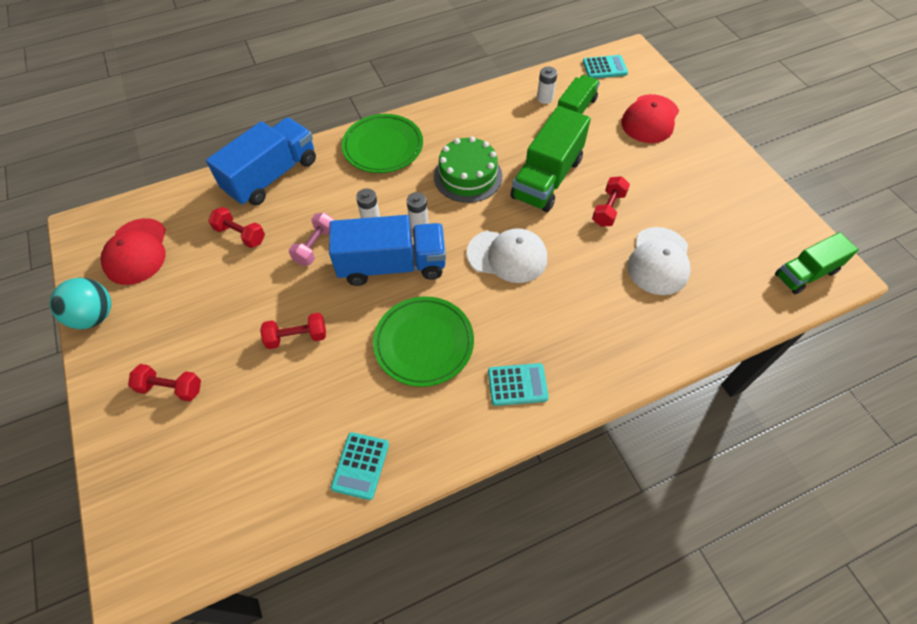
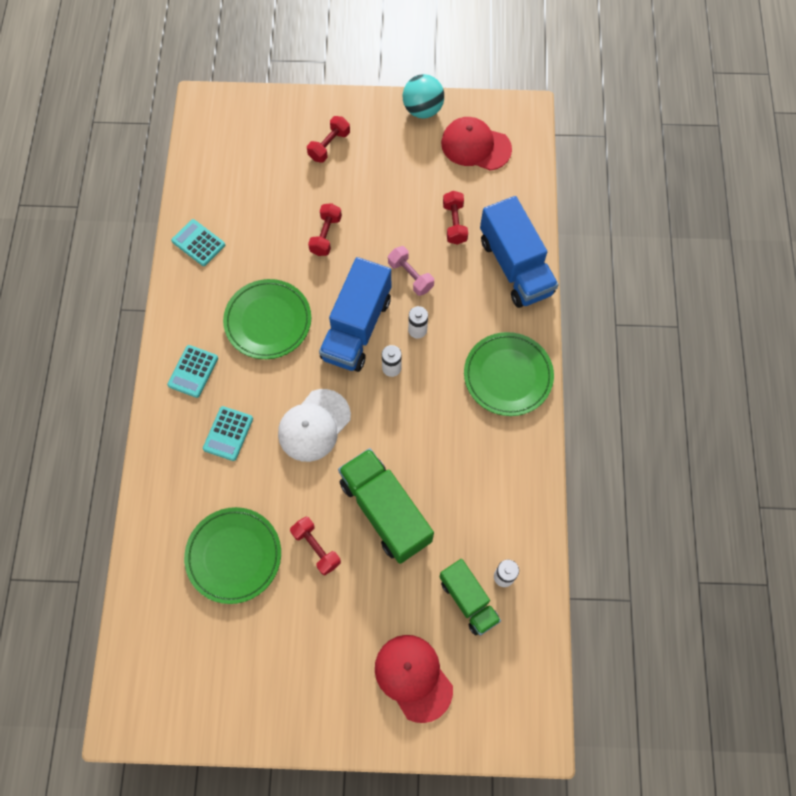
camera: 115 degrees right, 10 degrees up
(240, 234) = (454, 223): red dumbbell -> red dumbbell turned 60 degrees counterclockwise
(468, 176) = (427, 437): green cake -> none
(604, 67) = (524, 681): turquoise calculator -> turquoise calculator (228, 433)
(659, 261) = (234, 556): white cap -> green plate
(805, 273) = (142, 686): green truck -> none

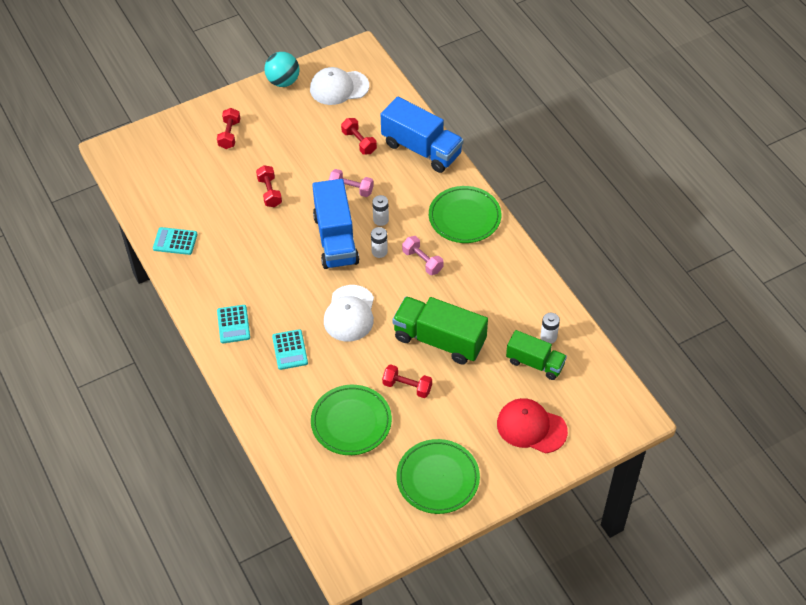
camera: 30 degrees left, 15 degrees down
(268, 321) = (266, 266): green plate -> green plate (438, 478)
(429, 405) = (422, 261): none -> pink dumbbell
(475, 146) = (339, 87): red cap -> white cap

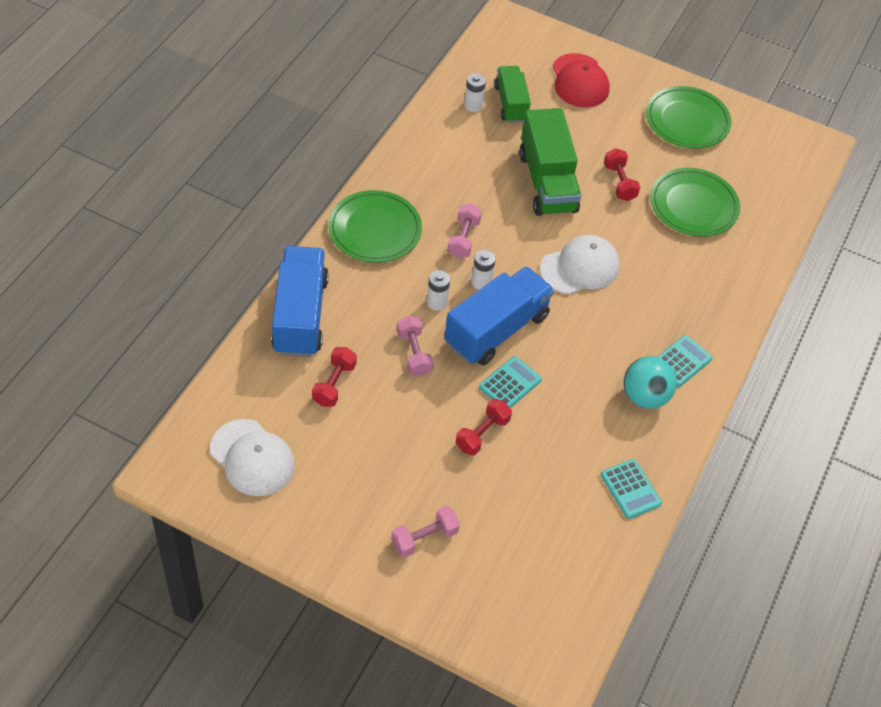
camera: 130 degrees left, 0 degrees up
(229, 134) = (424, 538): red dumbbell -> pink dumbbell
(283, 81) = (284, 532): turquoise ball -> turquoise ball (645, 396)
(290, 350) = (665, 295): turquoise calculator -> turquoise calculator (510, 383)

